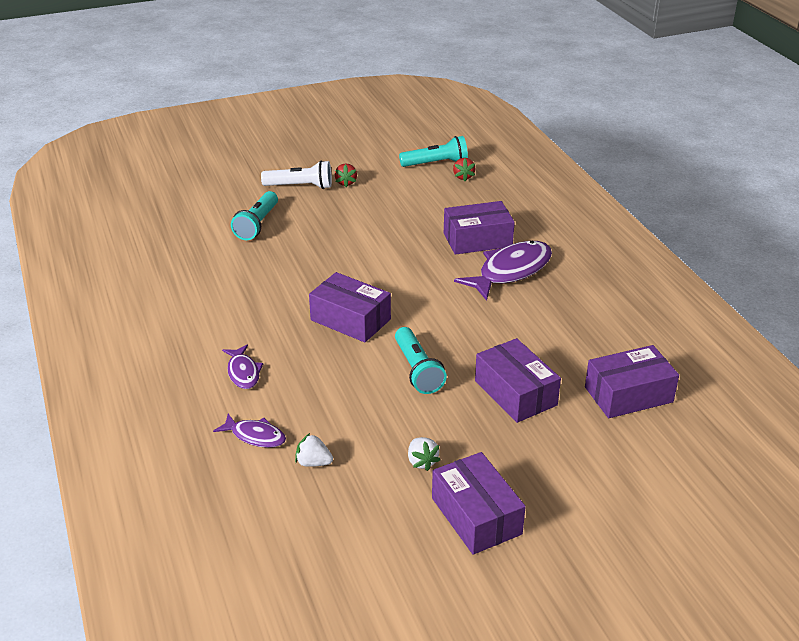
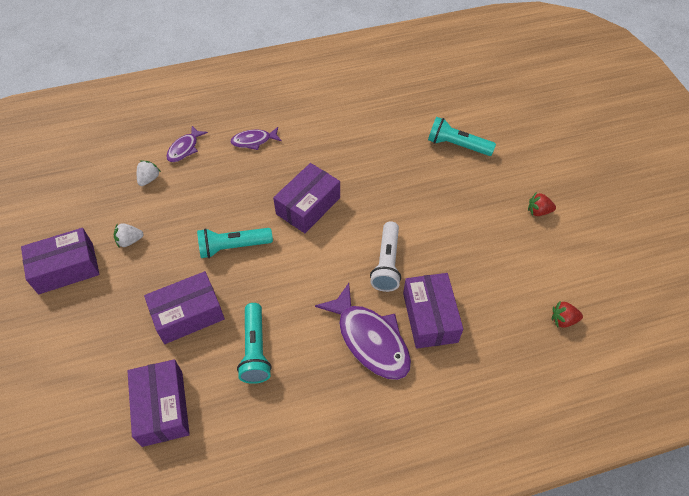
camera: 95 degrees right, 20 degrees up
(300, 186) = (527, 175): white flashlight -> white flashlight (387, 263)
(436, 163) = (591, 295): turquoise flashlight -> turquoise flashlight (255, 349)

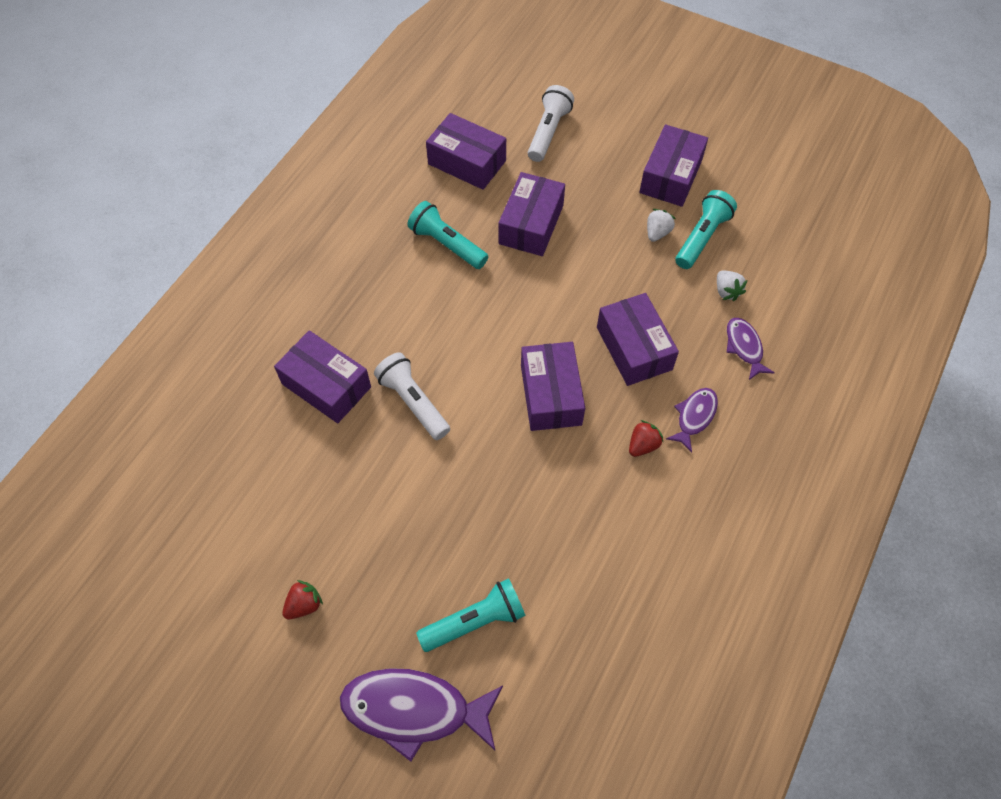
camera: 135 degrees right, 5 degrees up
(79, 378) = (548, 132): none -> white flashlight
(233, 247) = (567, 300): turquoise flashlight -> turquoise flashlight (702, 237)
(236, 192) = (634, 348): none -> purple box
(370, 339) = (362, 325): purple fish -> purple fish (414, 710)
(563, 320) = (194, 487): red strawberry -> red strawberry (643, 445)

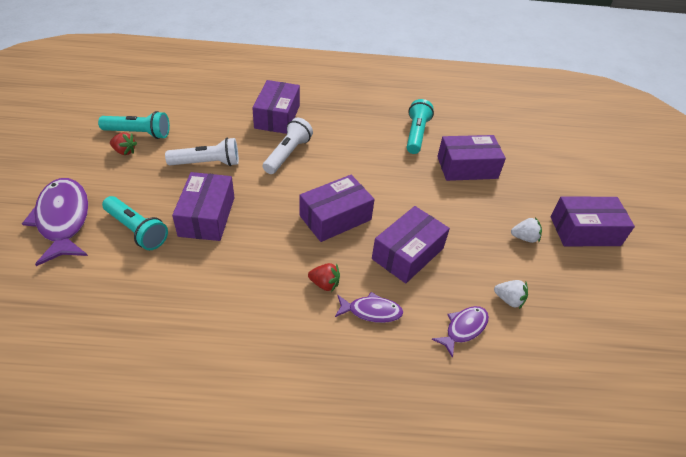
camera: 60 degrees right, 15 degrees down
(467, 162) = (487, 124): purple box -> purple box (207, 216)
(548, 132) = (551, 154): white flashlight -> white flashlight (207, 163)
(702, 237) = (546, 267): turquoise flashlight -> turquoise flashlight (138, 133)
(726, 291) = (509, 300): white strawberry -> white strawberry turned 105 degrees counterclockwise

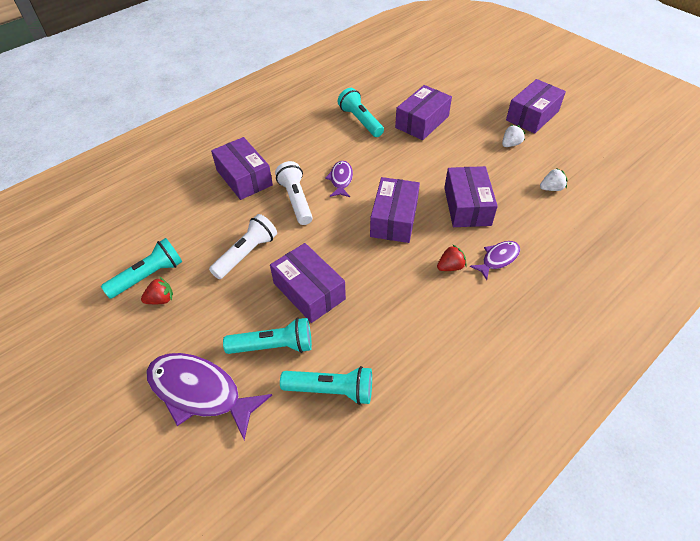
camera: 40 degrees left, 5 degrees up
(124, 287) = (331, 390): none -> turquoise flashlight
(464, 328) = (553, 225): purple fish -> purple fish (341, 179)

